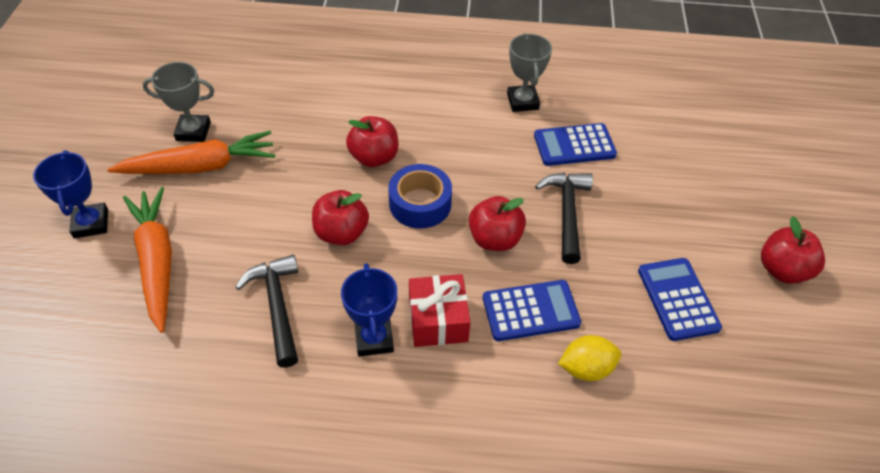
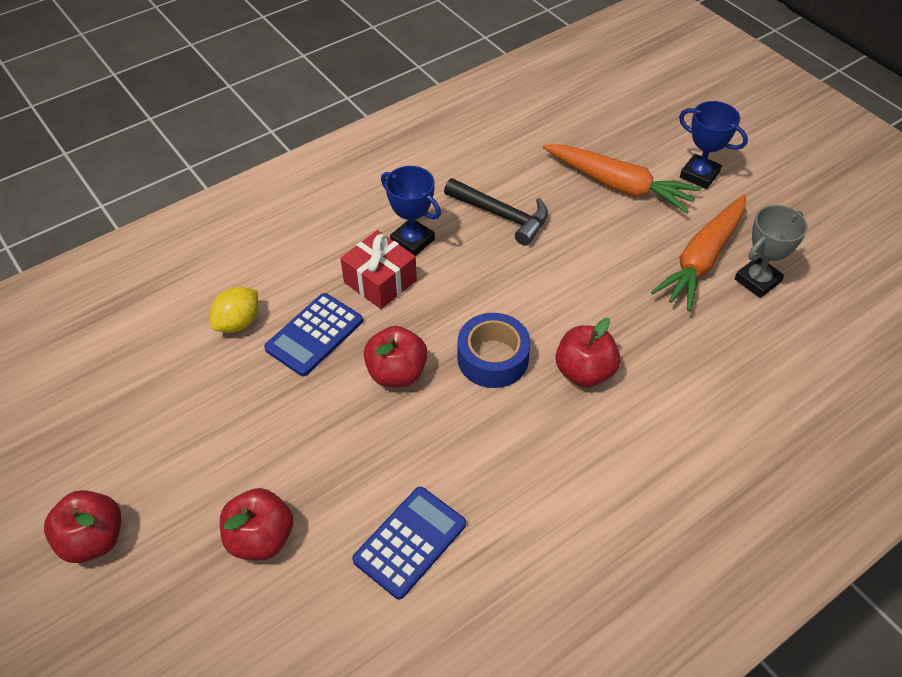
camera: 140 degrees right, 0 degrees up
(341, 233) = (524, 290): red apple -> red apple (261, 538)
(522, 101) = (521, 563): grey trophy -> none
(567, 213) = (352, 447): black hammer -> none
(678, 299) = (190, 432): blue calculator -> none

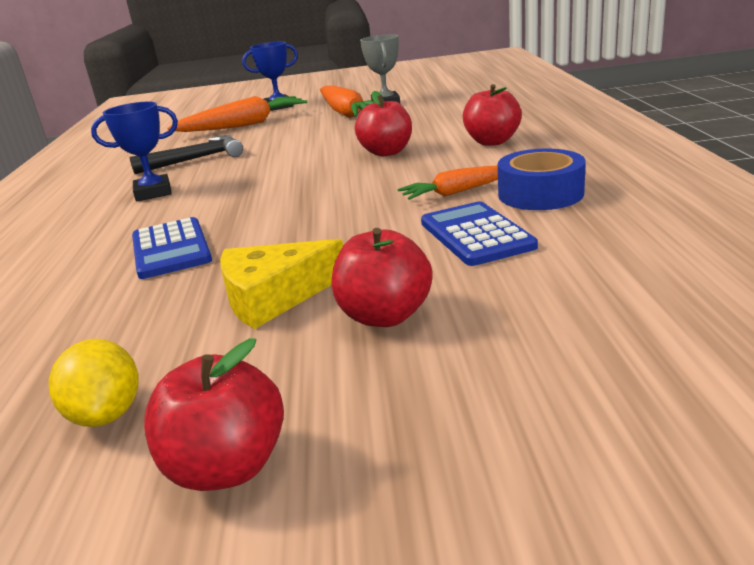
camera: 55 degrees left, 25 degrees down
(238, 322) = (77, 290): yellow lemon -> yellow lemon (107, 414)
(266, 452) = (274, 296): none -> yellow cheese
(380, 281) = (168, 211): red gift -> none
(396, 373) = (280, 217): red apple -> red apple (492, 142)
(493, 358) = (326, 179): blue tape -> blue tape (540, 194)
(499, 487) = (458, 192): none -> orange carrot

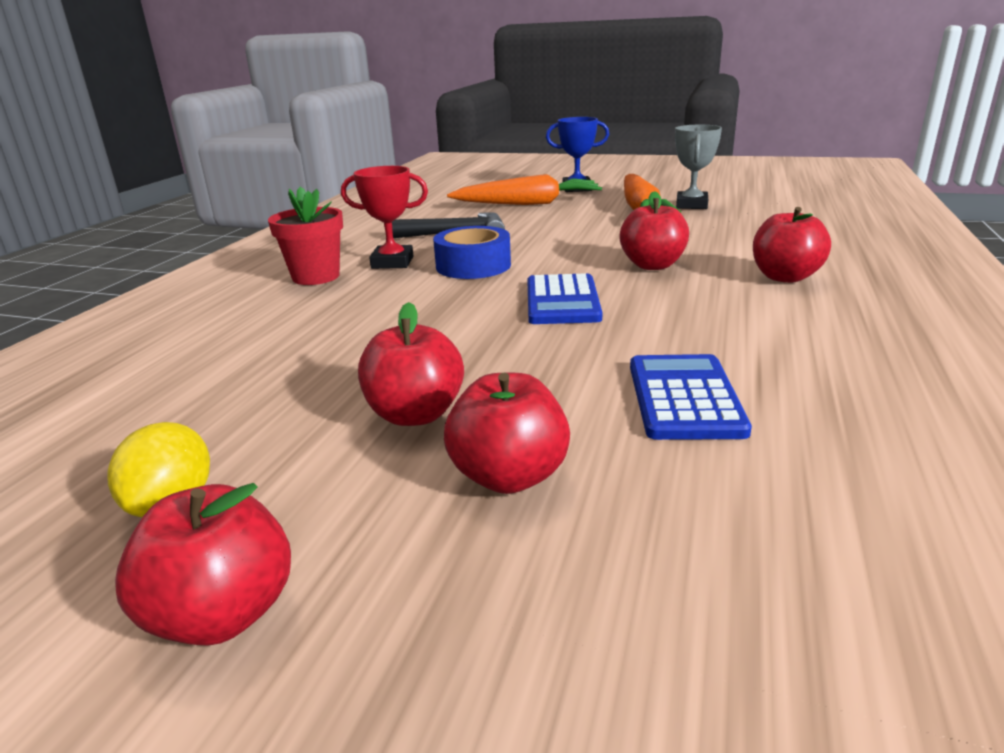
camera: 20 degrees right, 0 degrees up
(85, 218) = (316, 277): none -> red flower pot
(153, 193) = (392, 262): blue trophy -> red trophy
(170, 249) = (362, 330): blue calculator -> blue calculator (562, 301)
(274, 296) = (415, 414): yellow cheese -> red apple
(458, 192) = (700, 334): orange carrot -> none
(540, 194) = (801, 362): blue tape -> blue tape (473, 266)

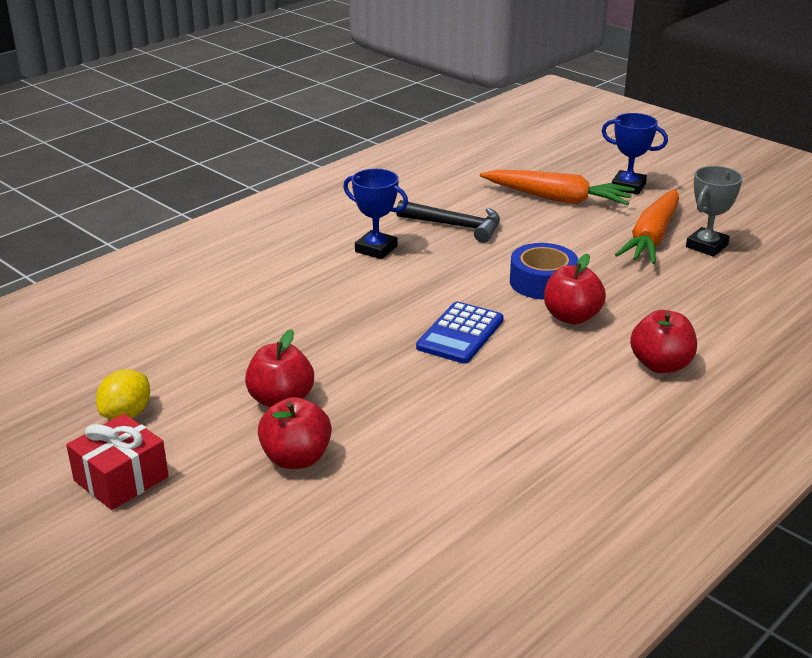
camera: 25 degrees right, 5 degrees up
(223, 614) = (121, 479): red apple -> red gift
(316, 277) = (309, 249): red flower pot -> none
(392, 262) = (376, 249): red trophy -> blue trophy
(473, 266) = (432, 272): blue tape -> blue tape (542, 282)
(684, 398) = (447, 444): blue calculator -> none

